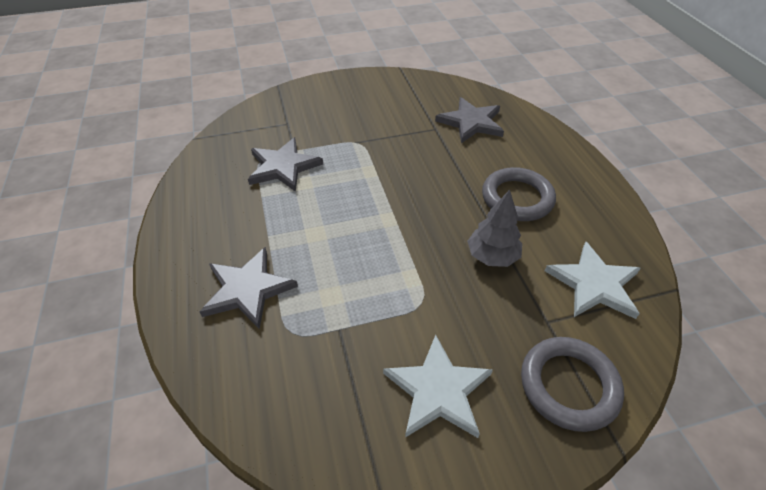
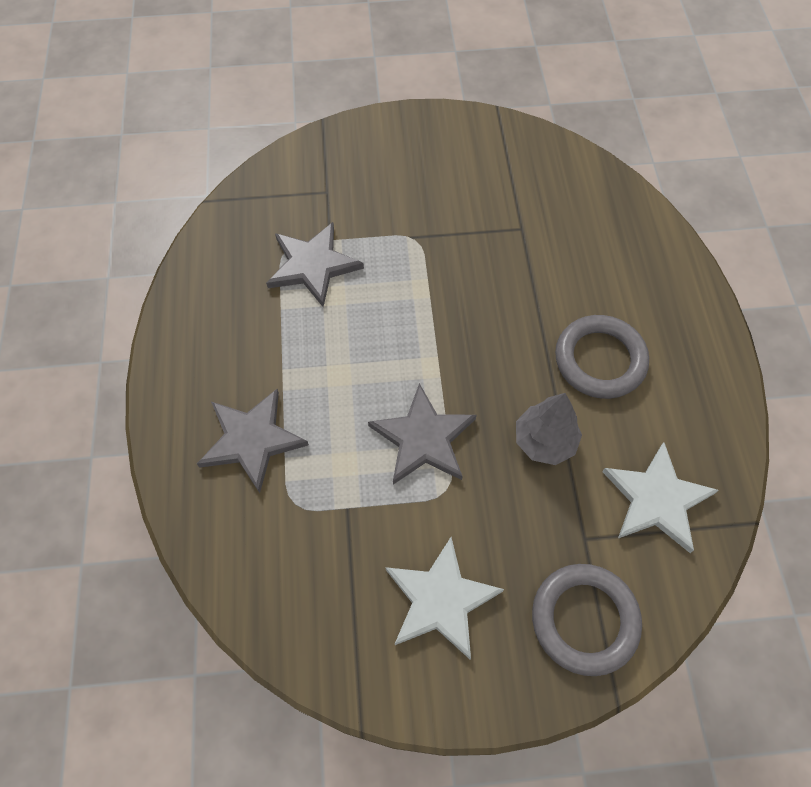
camera: 10 degrees right, 15 degrees up
(471, 122) = (573, 224): grey star -> grey star (423, 438)

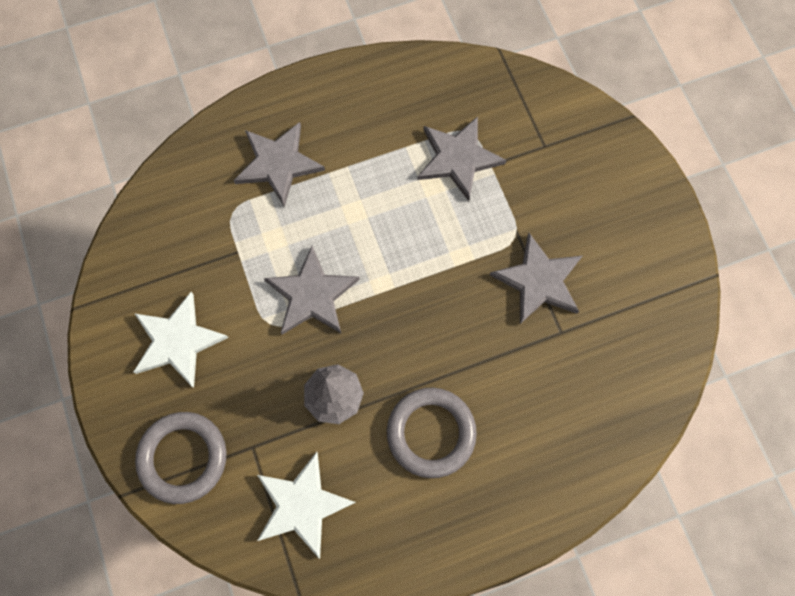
camera: 75 degrees right, 10 degrees up
(466, 232) = (539, 281): none -> grey star

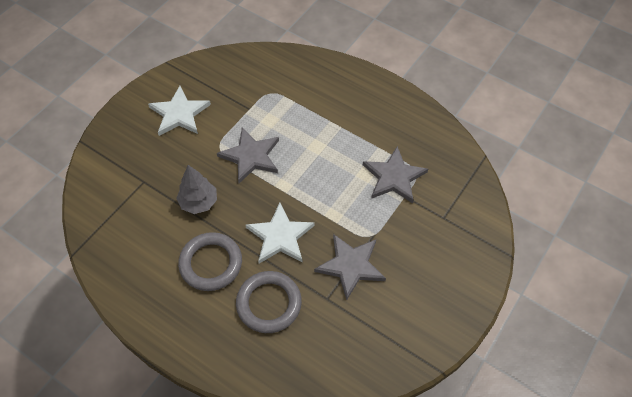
camera: 55 degrees right, 15 degrees down
(183, 457) = (117, 154): grey ring -> grey ring (269, 304)
(278, 164) = (315, 95): grey star -> none
(302, 505) = (125, 224): white star -> white star (280, 236)

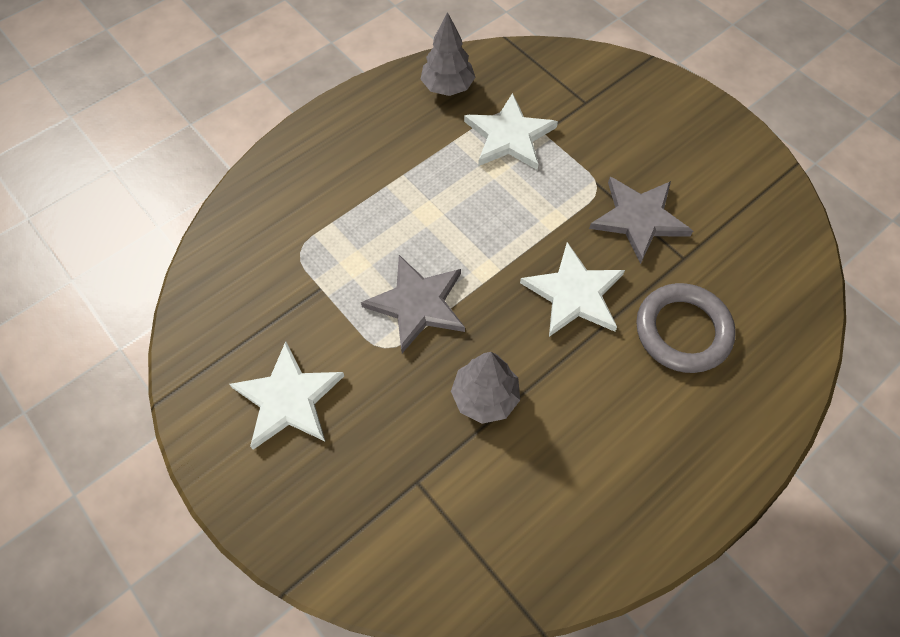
camera: 75 degrees left, 5 degrees up
(211, 263) = (602, 398): grey ring -> none
(394, 177) = (509, 136): grey star -> white star
(422, 134) = (447, 87): none -> grey tree

